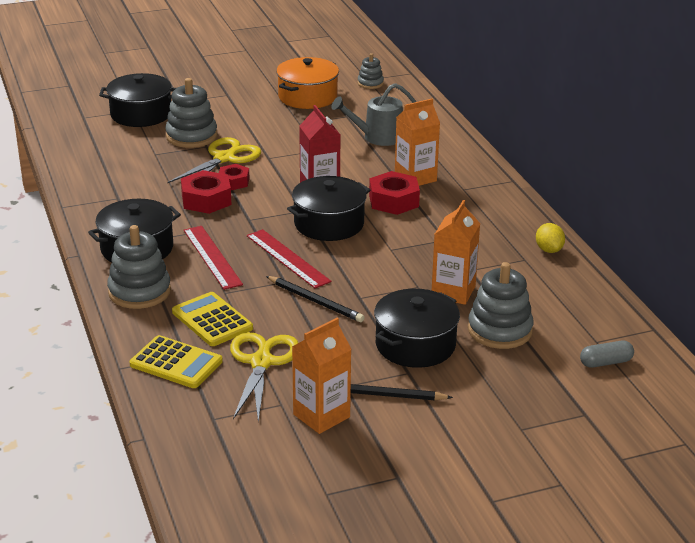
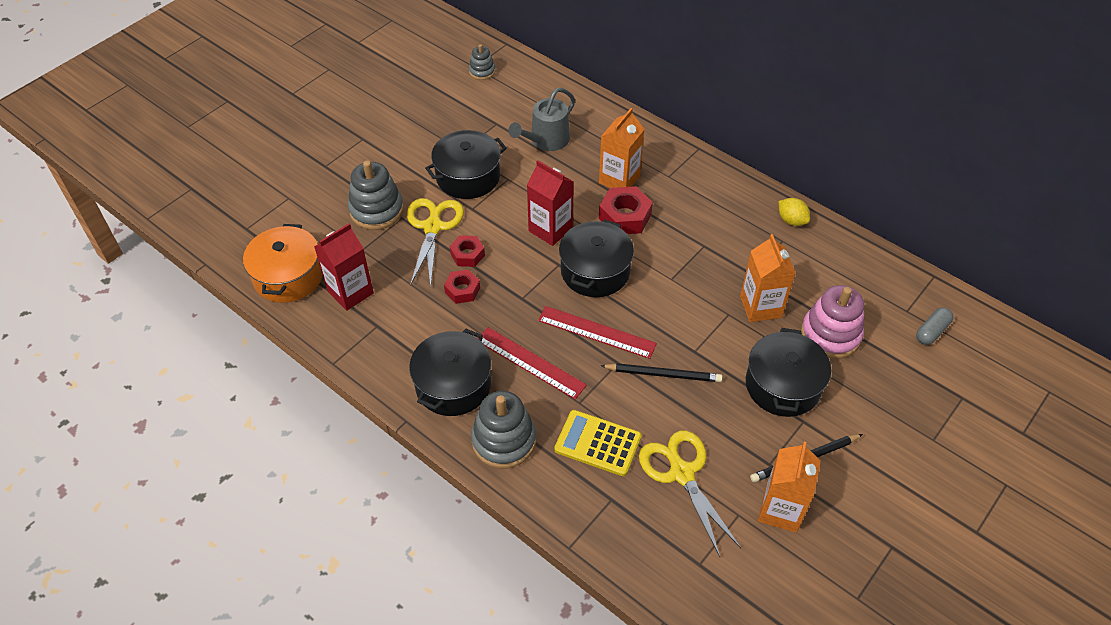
camera: 30 degrees left, 20 degrees up
(119, 174) = (350, 292): none -> red carton
(141, 114) = (301, 200): black pot -> black pot (468, 177)
(176, 363) = (612, 514): yellow calculator -> none
(206, 200) = (462, 290): red nut -> red nut, size x0.63
(307, 97) = (440, 112): orange pot -> orange pot (288, 276)
(500, 330) = (830, 334): grey stacking toy -> pink stacking toy

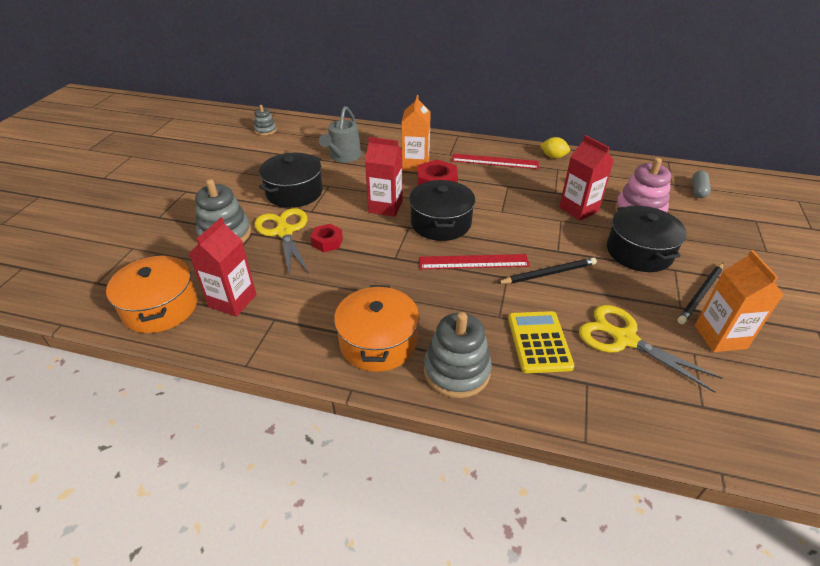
camera: 25 degrees left, 10 degrees down
(453, 385) = (378, 342): black pot -> orange pot
(462, 290) = (339, 267): red nut -> none
(530, 362) = (435, 301): red ruler -> red ruler (494, 161)
(598, 443) = (539, 342): yellow calculator -> yellow calculator turned 90 degrees clockwise
(760, 307) = (578, 209): orange carton -> red carton

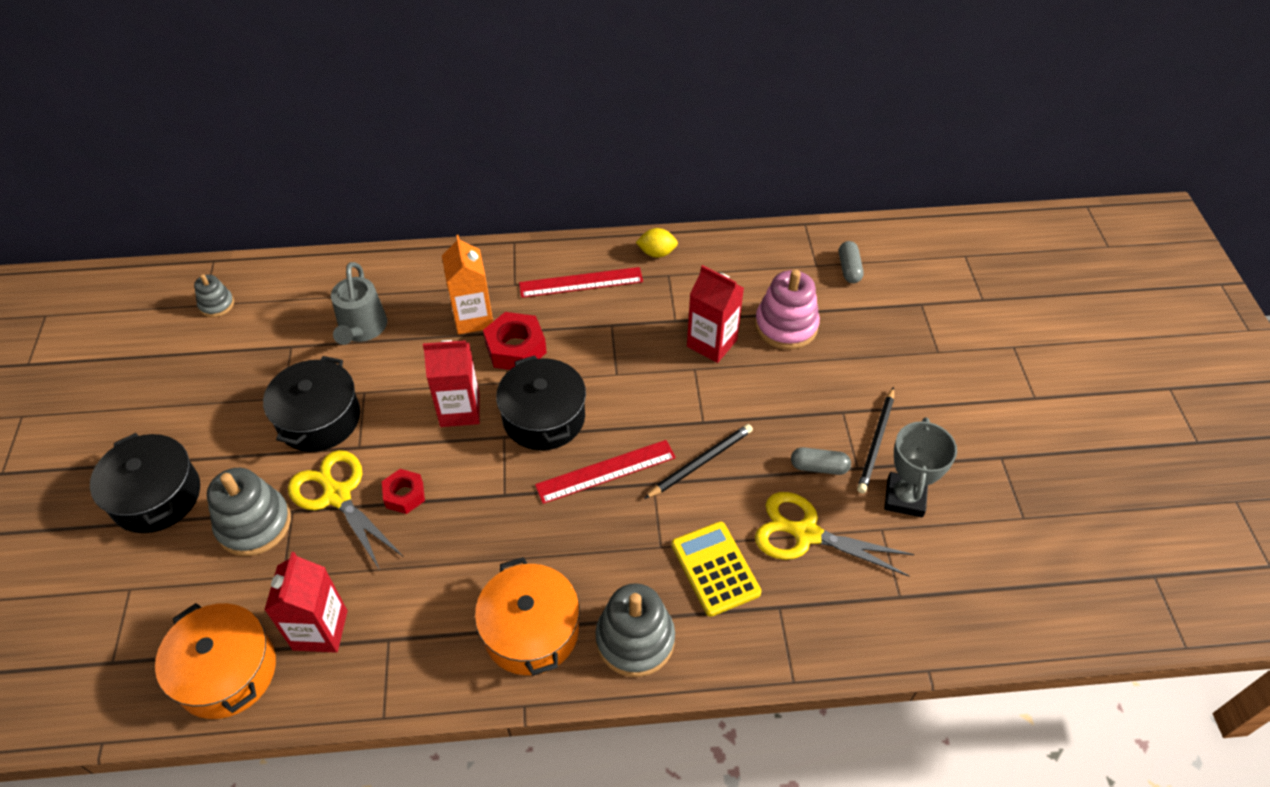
camera: 20 degrees left, 10 degrees up
(639, 252) = (798, 395): black pot -> black pot (156, 496)
(646, 299) = (819, 467): none -> grey capsule
(720, 337) = (904, 498): orange carton -> grey trophy

